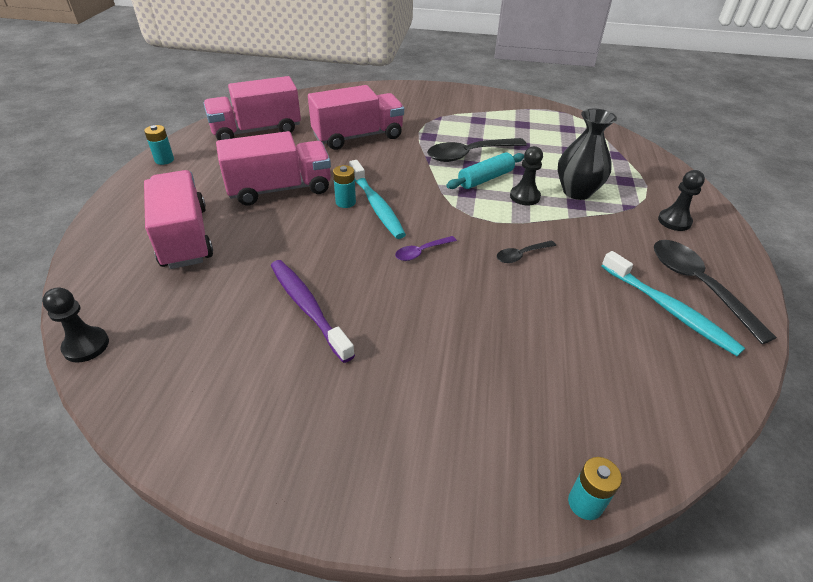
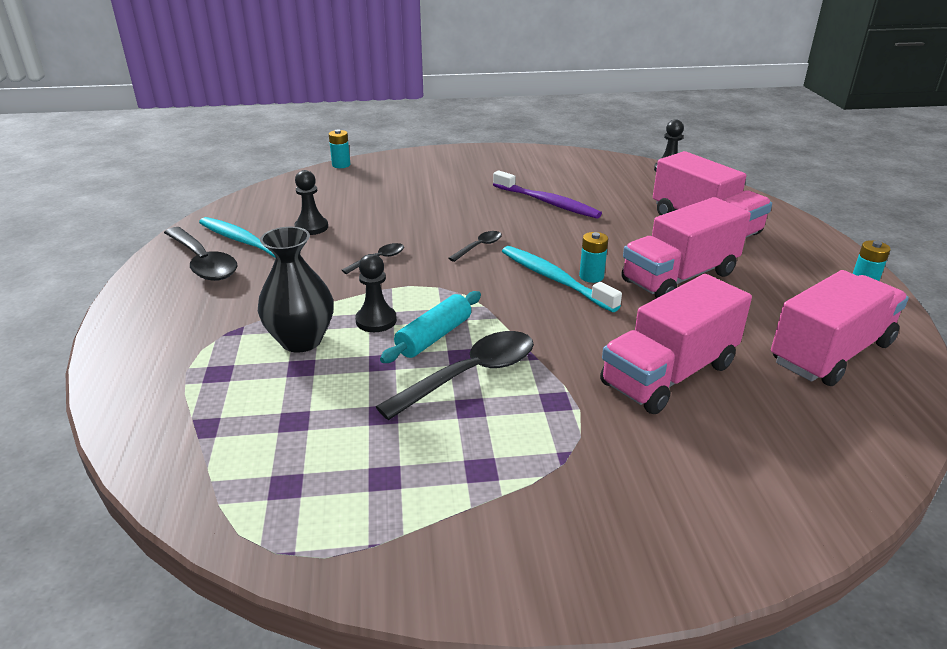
camera: 165 degrees right, 10 degrees down
(421, 252) = (479, 247): purple spoon -> black spoon
(674, 221) = (181, 322): black pawn -> black pawn (311, 227)

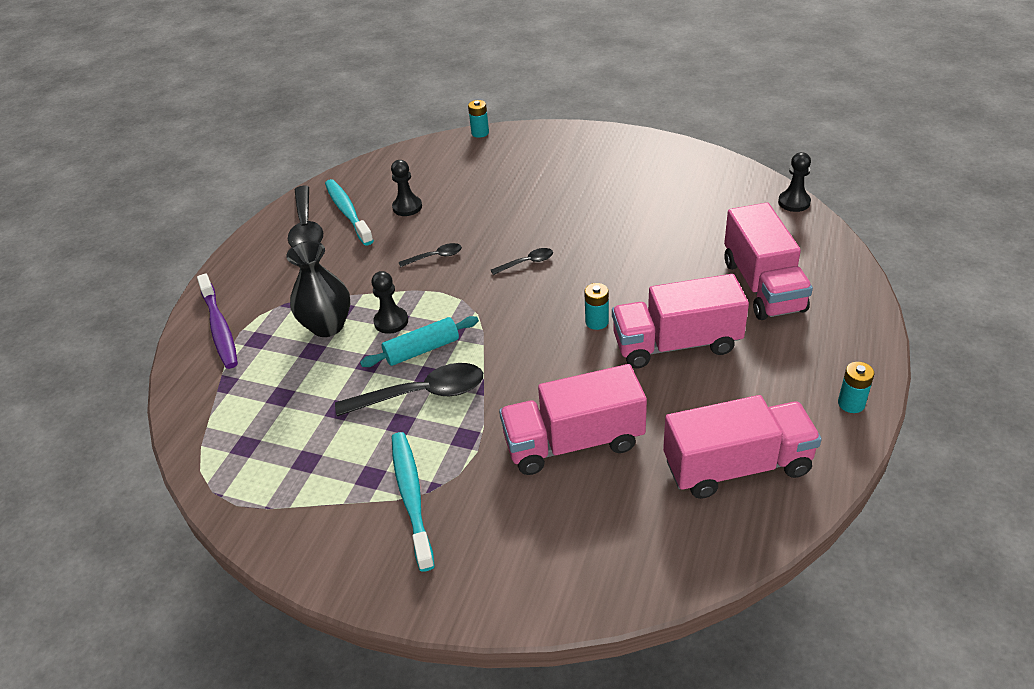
camera: 30 degrees right, 10 degrees up
(547, 202) = (631, 221): purple toothbrush -> purple toothbrush (220, 328)
(554, 279) = (562, 316): turquoise toothbrush -> turquoise toothbrush (411, 497)

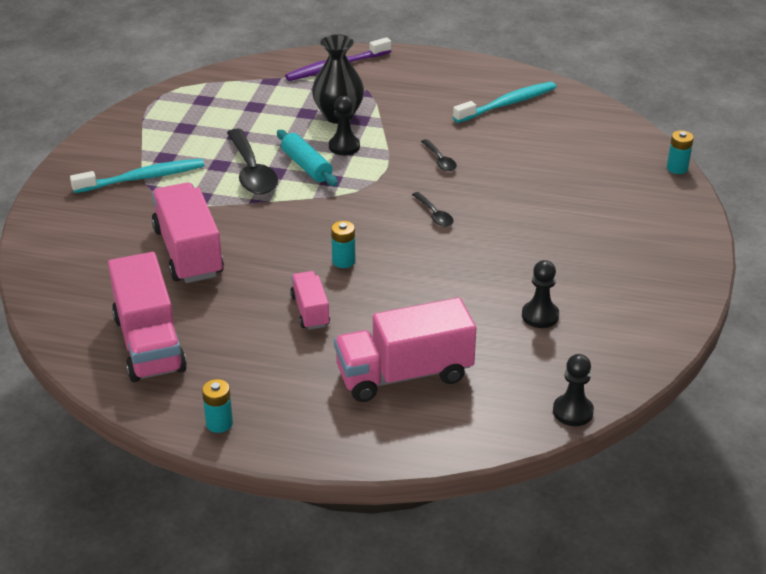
camera: 80 degrees right, 5 degrees down
(306, 228) = (479, 85): black spoon -> none
(407, 207) = (521, 136): black pawn -> black pawn (540, 316)
(676, 344) = (310, 311): pink truck -> pink truck, size x0.54

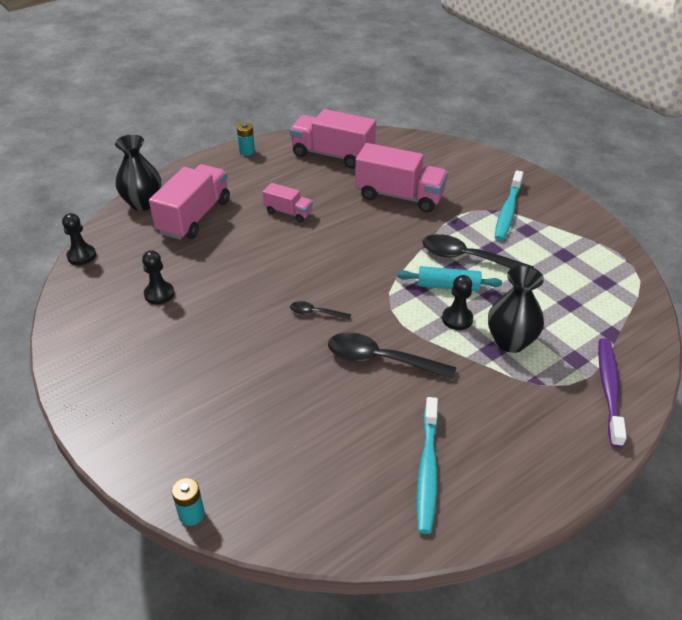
camera: 130 degrees right, 5 degrees up
(343, 261) = (317, 246): turquoise battery -> none
(434, 436) = (143, 203): none -> black vase
(440, 160) = (381, 360): black spoon -> black spoon, size x1.97

